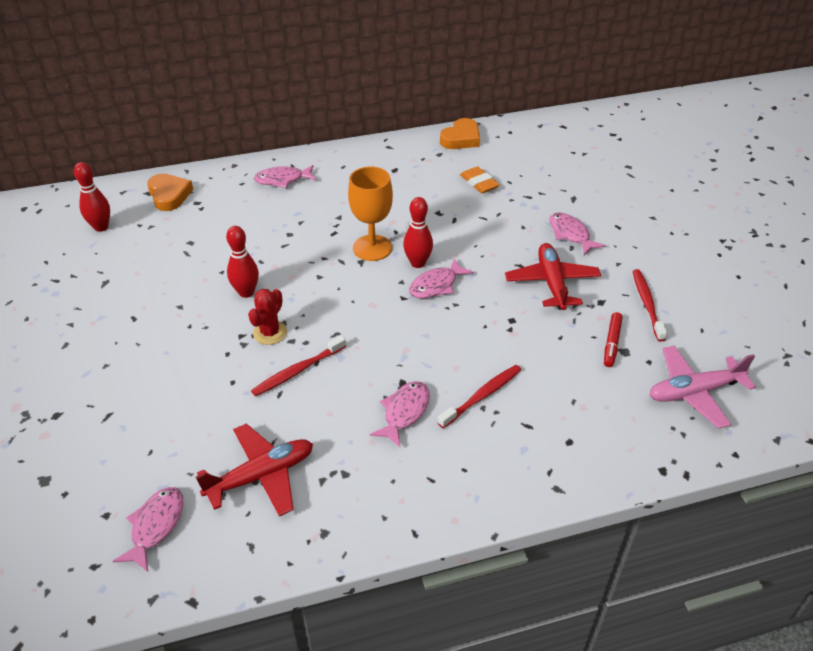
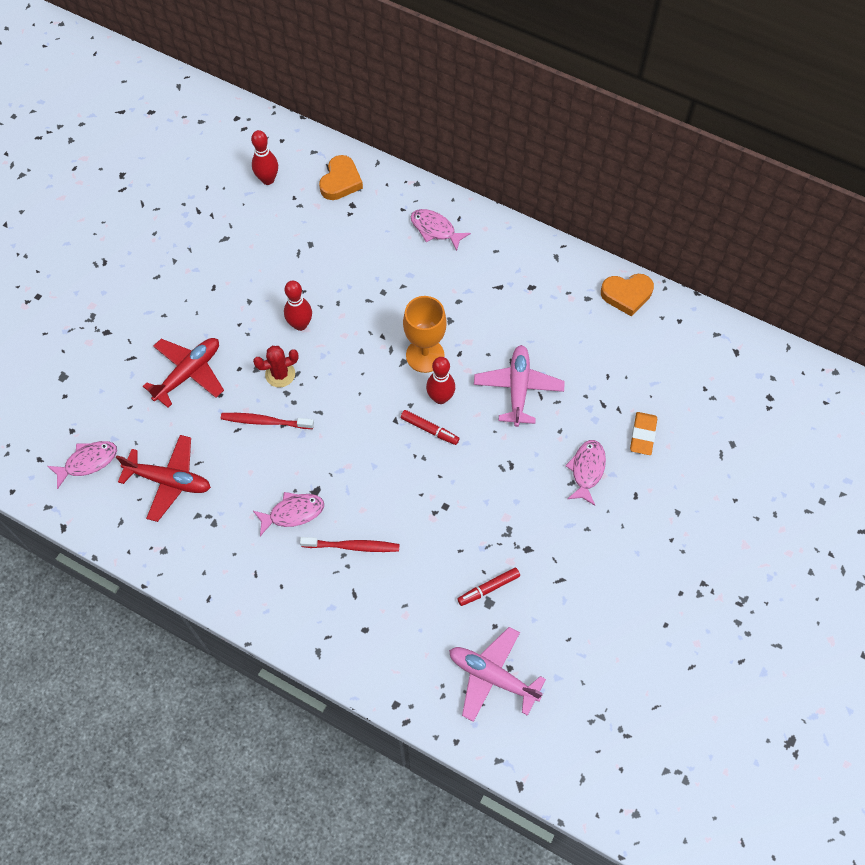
camera: 45 degrees right, 20 degrees up
(436, 285) = (429, 429): pink fish -> red marker
(463, 223) = (518, 388): none -> pink plane
(479, 183) = (581, 357): orange eraser -> orange eraser (642, 435)
(552, 283) = (513, 501): red plane -> red plane (189, 373)
(647, 304) = (558, 582): red toothbrush -> none

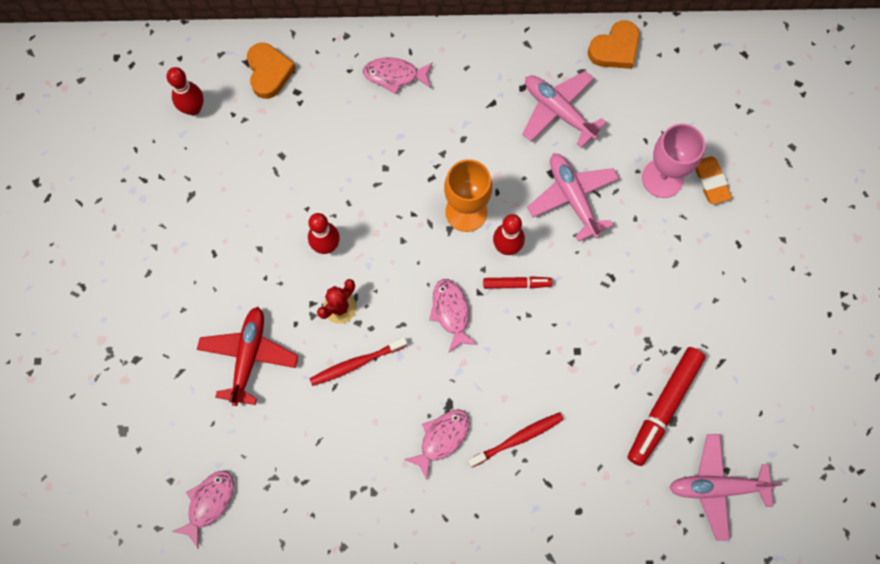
camera: 30 degrees left, 10 degrees up
(169, 481) = (302, 475): red plane -> none
(488, 588) = (664, 407): red marker -> red marker, size x1.85
(549, 318) = (558, 111): none -> pink plane
(587, 470) = (682, 243): pink fish -> pink fish (451, 312)
(603, 412) = (662, 178): none -> pink goblet

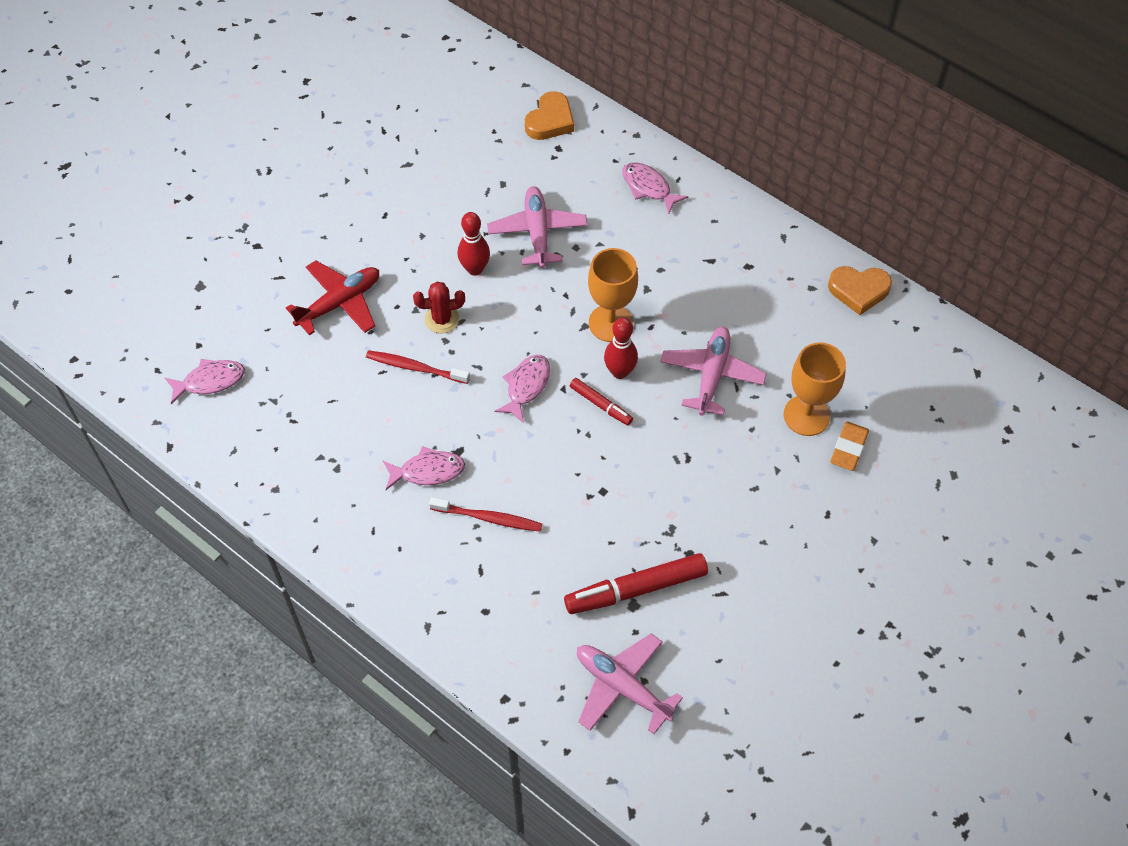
camera: 40 degrees right, 15 degrees down
(193, 108) = (468, 108): red bowling pin -> none
(558, 111) = (762, 303): pink plane -> pink plane (537, 232)
(662, 178) = (806, 415): pink goblet -> orange goblet

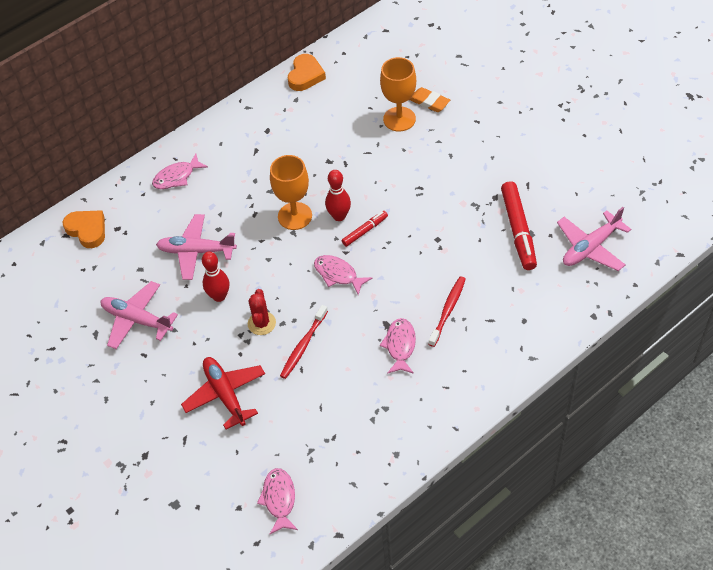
camera: 75 degrees left, 5 degrees down
(712, 375) = (355, 164): pink plane -> pink plane (137, 320)

